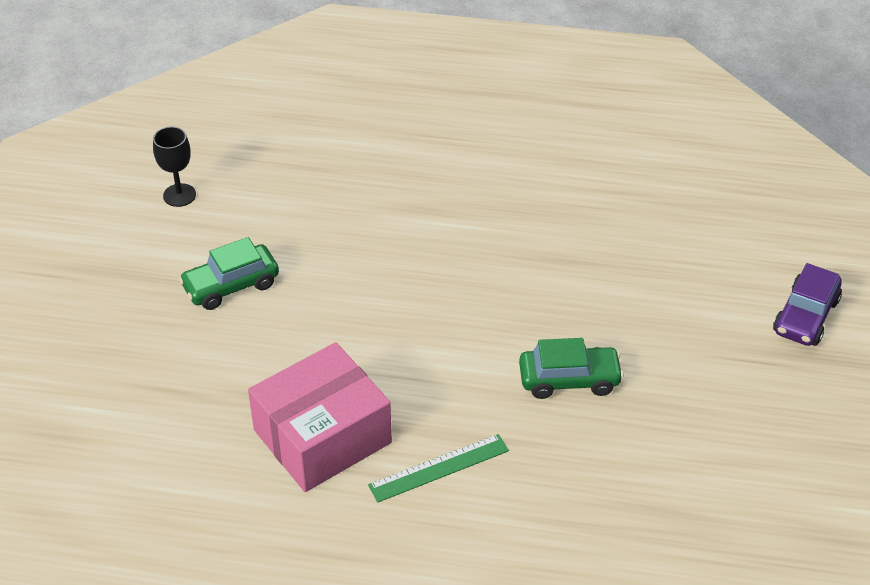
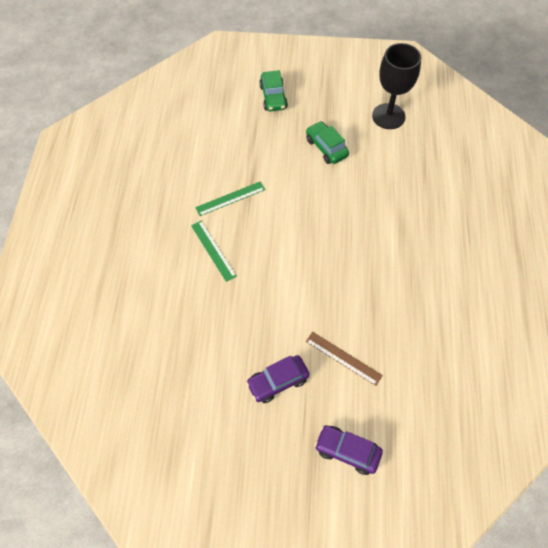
camera: 85 degrees right, 15 degrees up
(179, 195) = (388, 116): black goblet -> black goblet, size x1.88
(322, 436) = (230, 198): pink box -> green ruler
(569, 380) = (278, 310): green car -> green car (273, 97)
(656, 305) = (343, 358): none -> brown ruler
(699, 390) = (278, 381): none -> purple car

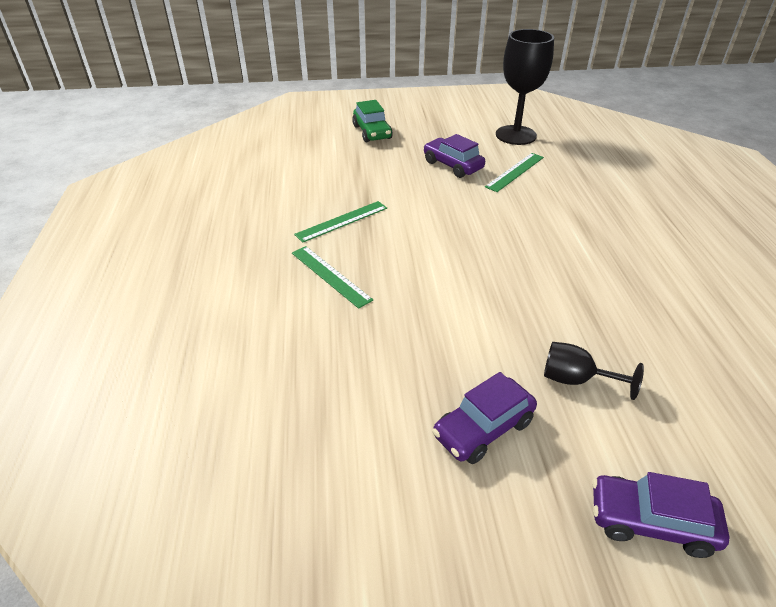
camera: 10 degrees left, 20 degrees down
(326, 147) = (453, 165): green car -> purple car
(343, 358) = (576, 380): brown ruler -> black goblet
(372, 162) = (515, 172): none -> green ruler

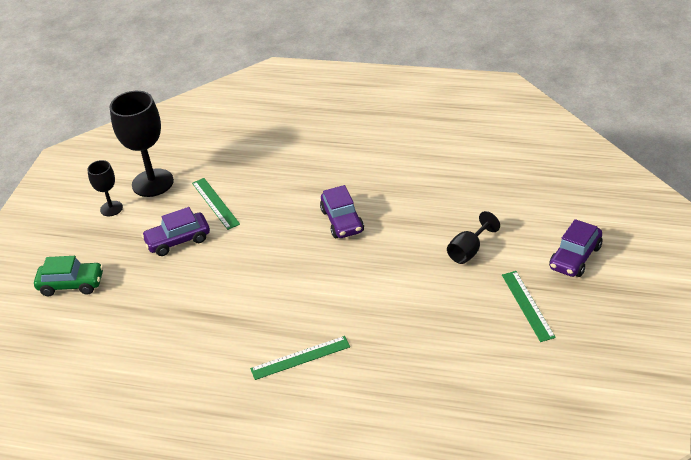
camera: 65 degrees left, 0 degrees up
(342, 221) = (224, 337): green ruler -> green ruler (527, 305)
(470, 126) = (111, 208): none -> black goblet
(483, 428) = (491, 307): purple car -> purple car (342, 221)

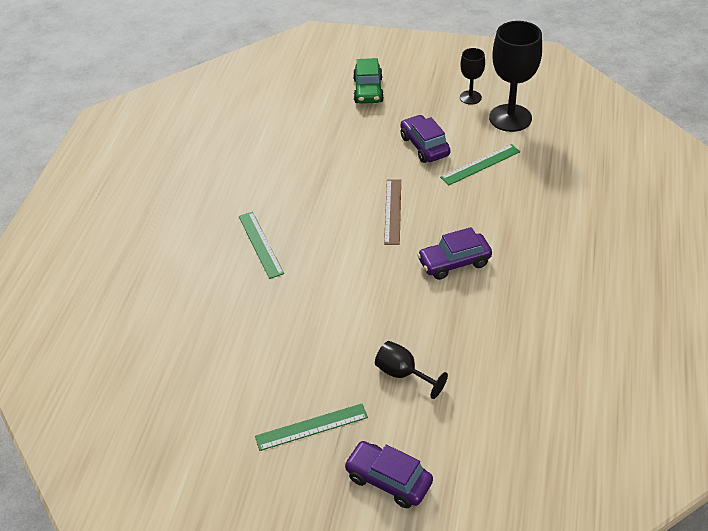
camera: 85 degrees right, 5 degrees up
(268, 261) = (393, 211): none -> brown ruler

